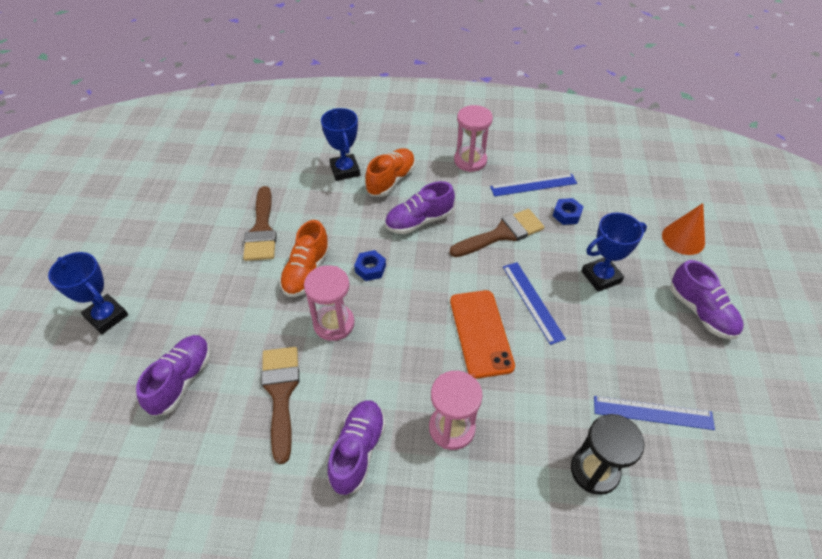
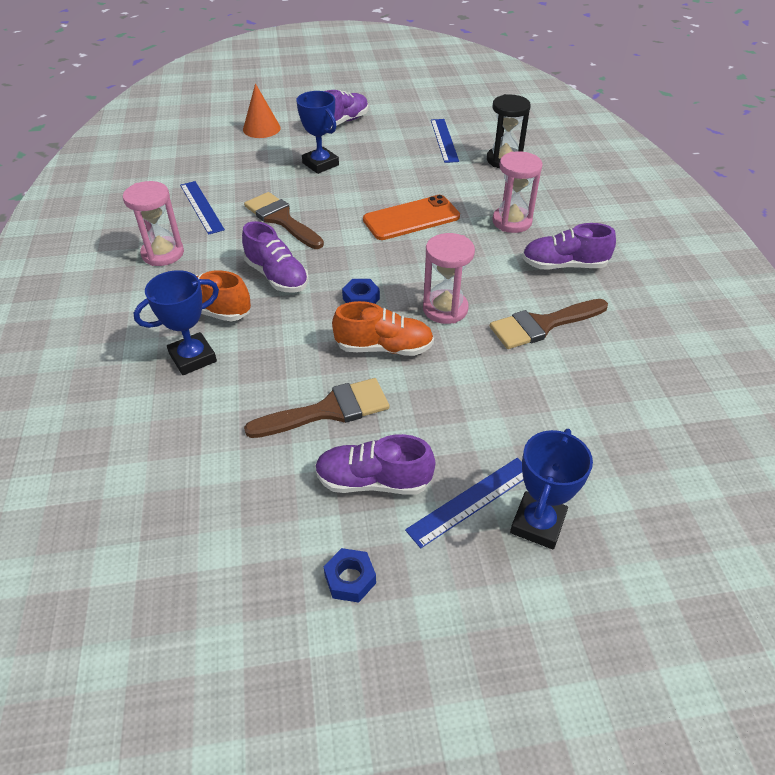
camera: 105 degrees left, 5 degrees down
(182, 380) = (575, 405): purple shoe -> purple shoe (373, 481)
(532, 301) = (363, 195): blue ruler -> blue ruler (471, 501)
(566, 215) = (244, 185): blue nut -> blue nut (350, 579)

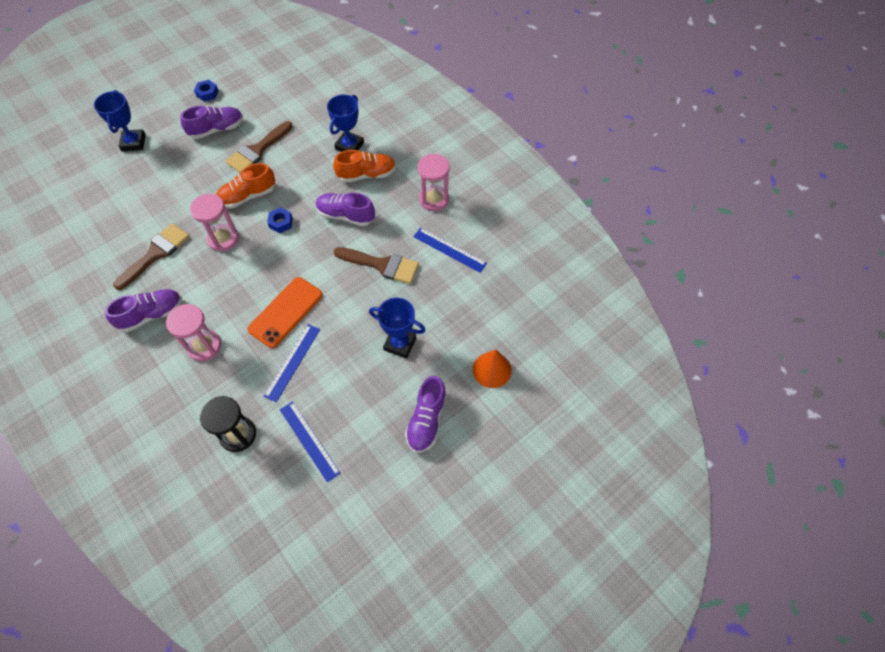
camera: 150 degrees right, 15 degrees up
(471, 501) = (167, 139): blue ruler -> blue ruler (292, 362)

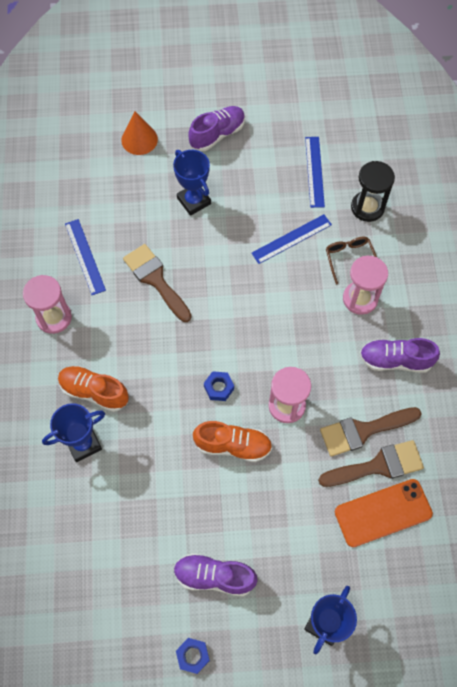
camera: 145 degrees left, 5 degrees up
(231, 375) = (349, 259): none -> brown glasses
(258, 150) = (185, 507): brown brush -> brown brush (377, 466)
(285, 312) = (271, 287): orange phone -> orange phone (383, 513)
(346, 215) = (150, 354): purple shoe -> none

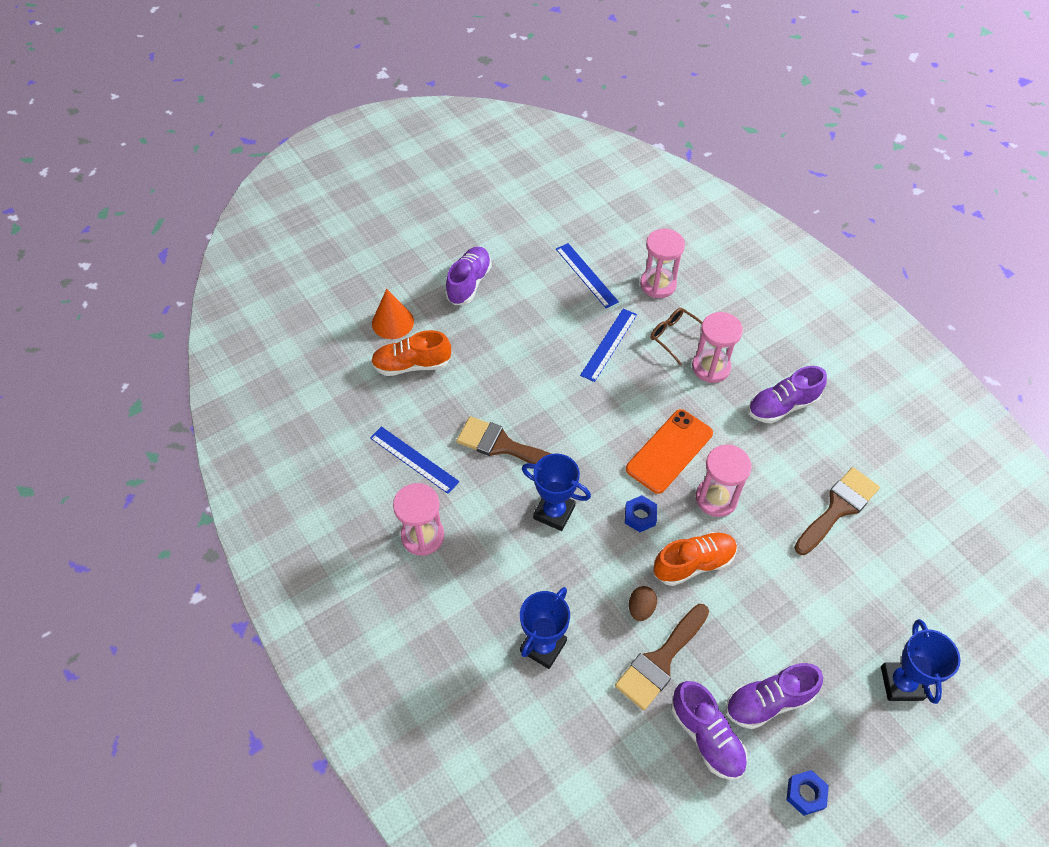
camera: 30 degrees left, 10 degrees down
(94, 392) = (518, 587): orange shoe -> orange shoe (412, 365)
(152, 573) = (706, 736): none -> purple shoe
(170, 456) = (641, 608): none -> brown egg
(194, 201) = (489, 354): blue trophy -> blue trophy (554, 512)
(364, 430) = (802, 483): brown brush -> brown brush (661, 660)
(367, 207) = (658, 284): black hourglass -> pink hourglass
(383, 513) = (874, 548): orange phone -> orange phone (669, 451)

